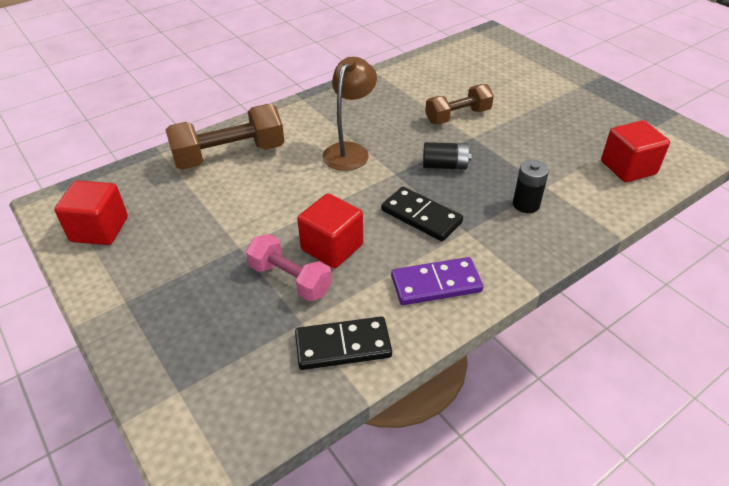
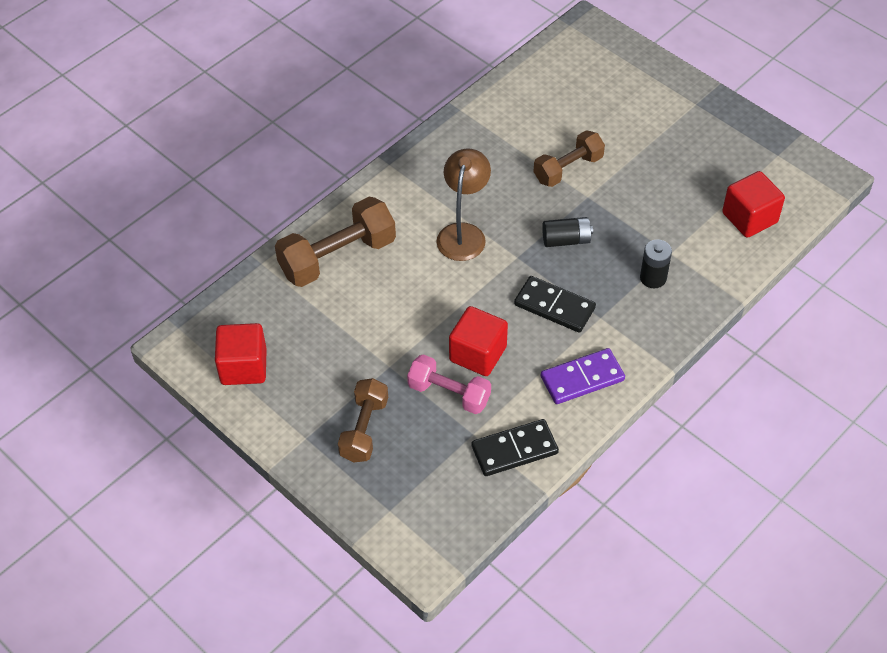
camera: 10 degrees left, 10 degrees up
(188, 301) = (364, 429): none -> brown dumbbell

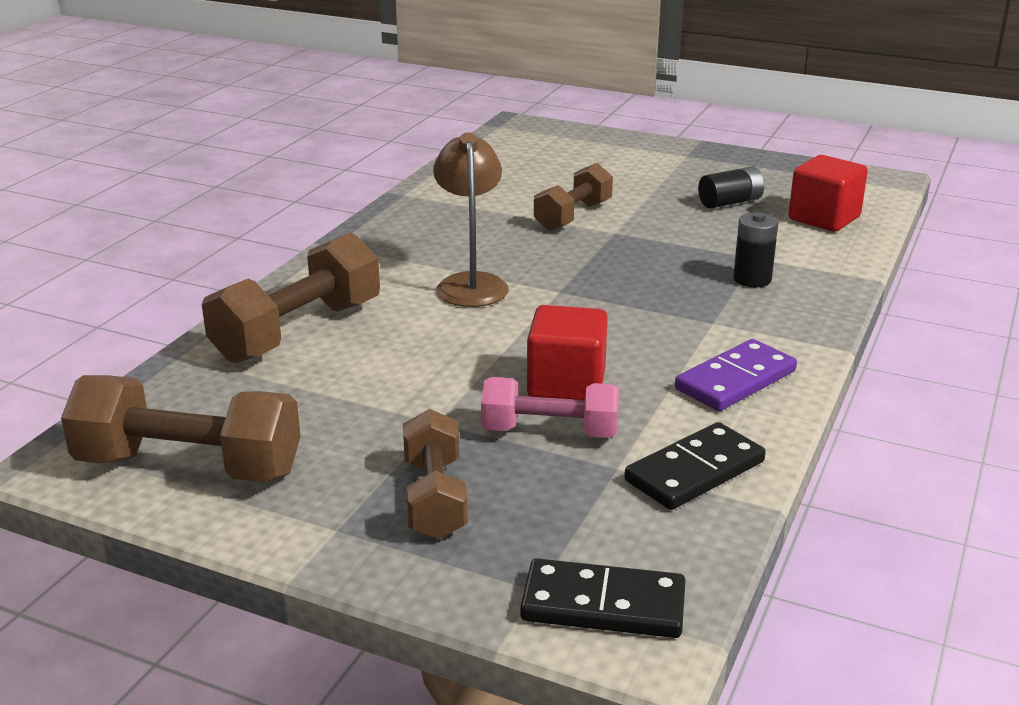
camera: 20 degrees left, 25 degrees down
(243, 367) = (189, 467): red cube -> brown dumbbell
(554, 306) = (643, 323): black domino -> black domino (603, 605)
(566, 240) = (614, 268): black battery -> black battery (730, 202)

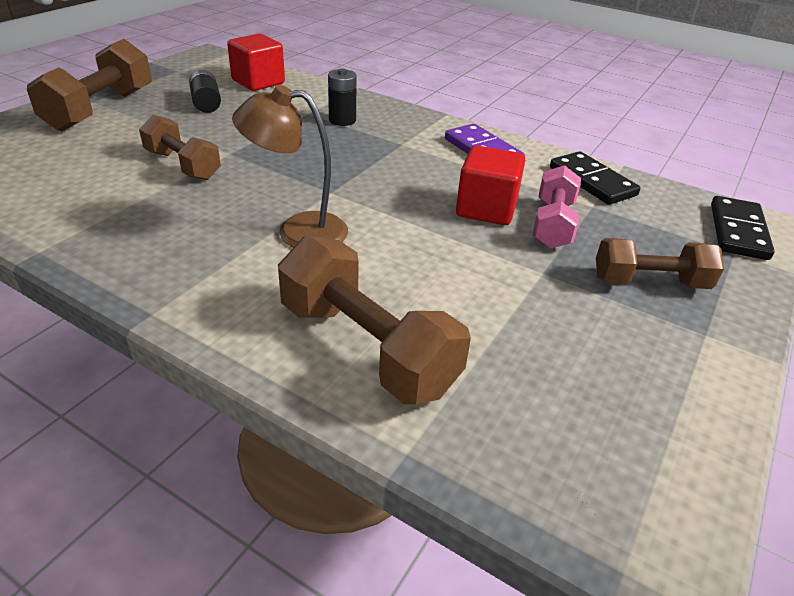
camera: 85 degrees left, 10 degrees up
(189, 467) = (643, 431): brown dumbbell -> brown dumbbell (101, 110)

